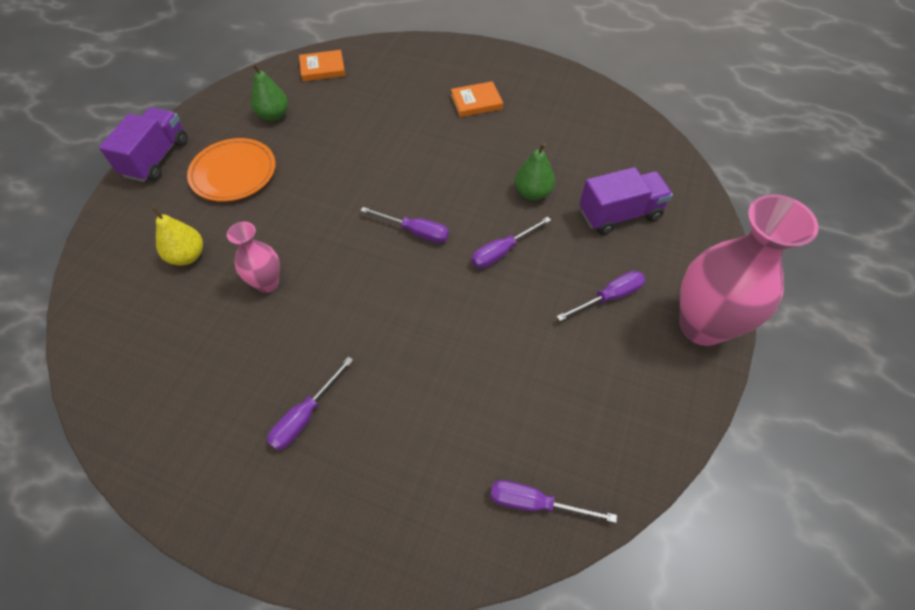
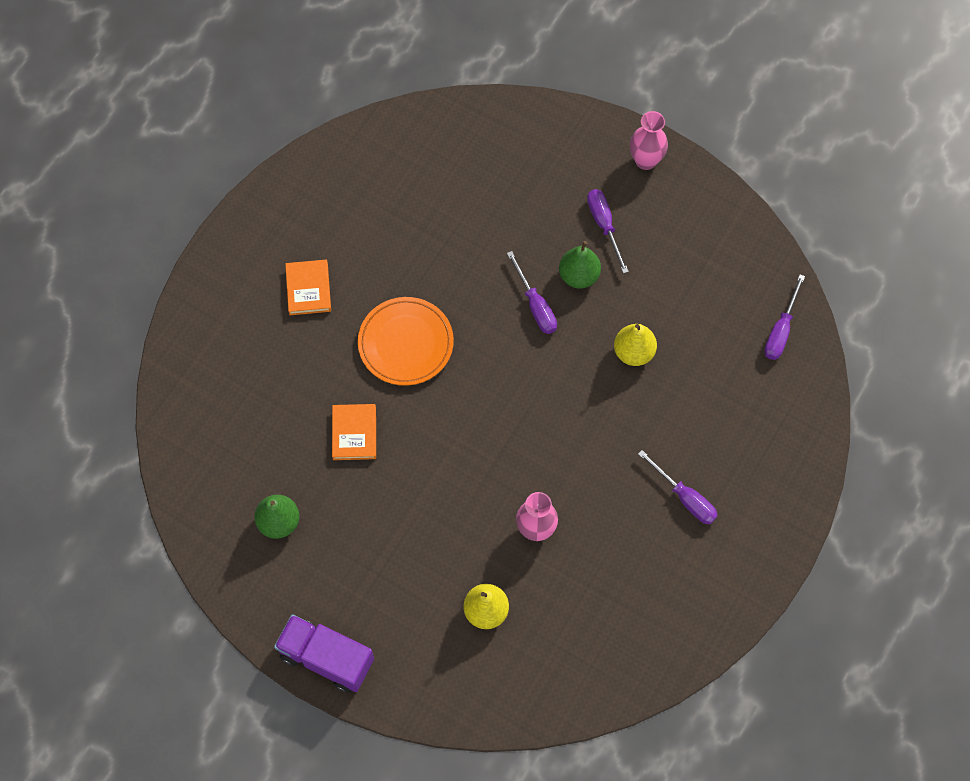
camera: 80 degrees left, 10 degrees up
(234, 173) = (371, 567): orange plate -> orange plate (406, 343)
(322, 68) = (200, 460): orange book -> orange book (354, 433)
(415, 232) = (495, 382): purple screwdriver -> none
(470, 343) = (633, 352): none -> yellow pear
(532, 193) = (464, 260): green pear -> green pear (579, 276)
(619, 214) = (508, 188): purple truck -> none
(702, 325) = (645, 160): pink vase -> pink vase, size x0.52

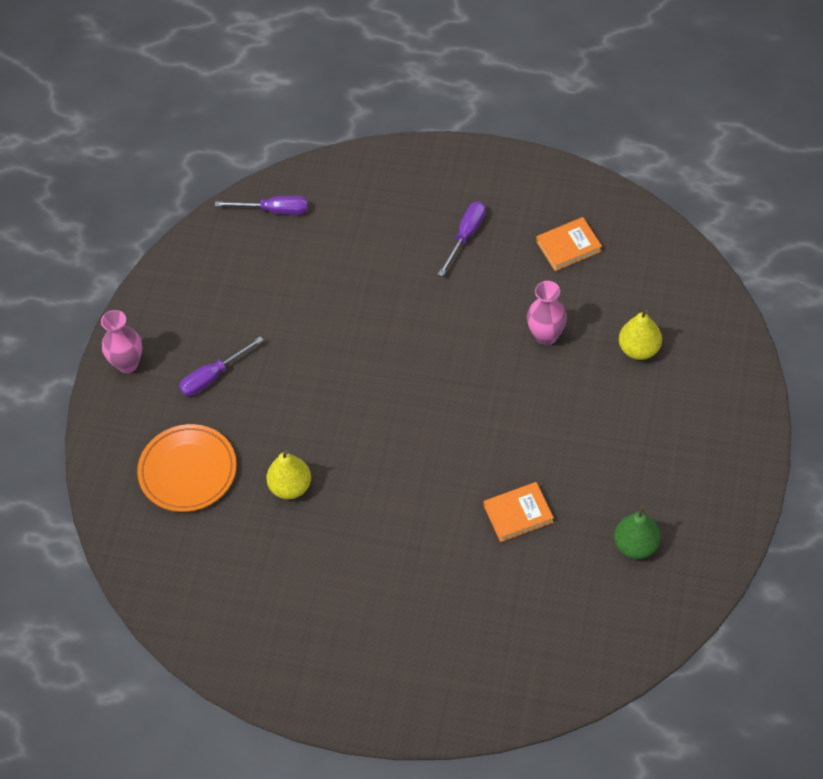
camera: 105 degrees left, 10 degrees down
(308, 289) = (379, 613): orange book -> orange book (568, 246)
(326, 658) = (744, 457): purple truck -> none
(406, 343) = (405, 503): orange plate -> orange plate (188, 471)
(535, 305) = (321, 406): purple screwdriver -> none
(579, 276) = (276, 381): green pear -> none
(633, 352) = (340, 313): yellow pear -> yellow pear (290, 487)

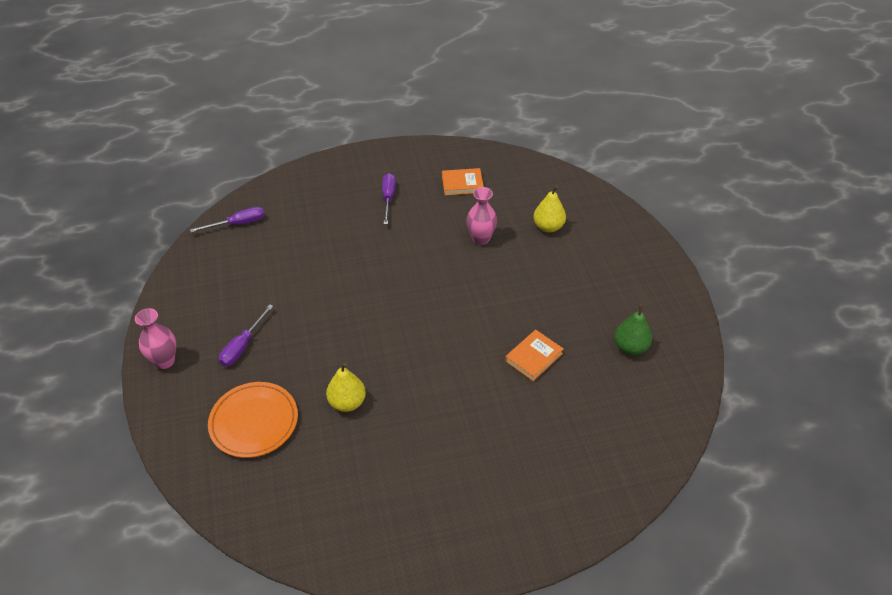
camera: 30 degrees left, 10 degrees down
(568, 246) = (462, 184): orange book -> orange book turned 45 degrees clockwise

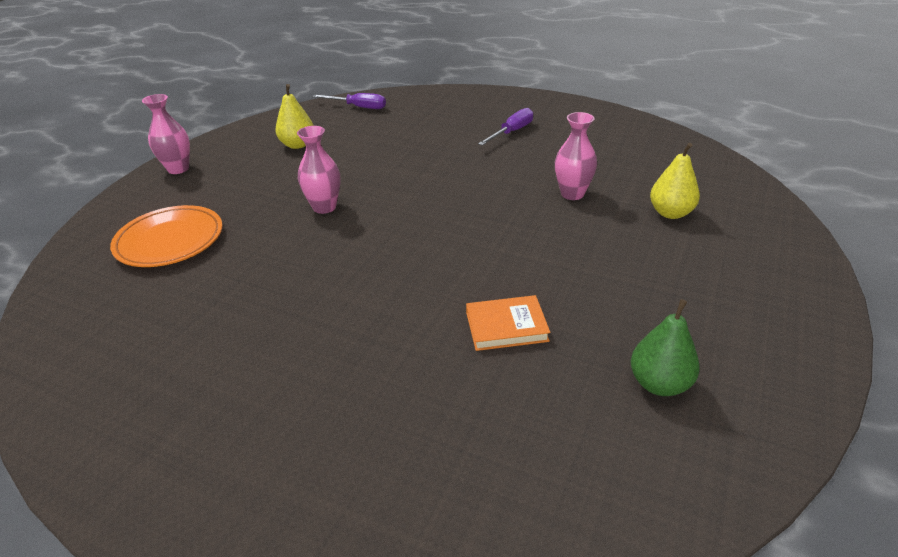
camera: 40 degrees right, 10 degrees down
(242, 346) = (244, 184): purple screwdriver -> none
(331, 334) = (324, 207): none -> pink vase
(347, 402) = (261, 266): yellow pear -> yellow pear (297, 145)
(462, 184) = (604, 146): orange book -> none

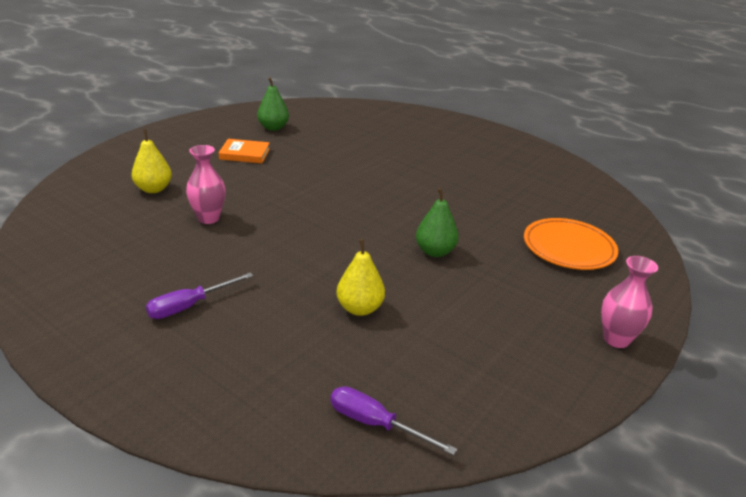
camera: 170 degrees left, 5 degrees down
(297, 145) = (471, 349): yellow pear -> yellow pear (360, 308)
(324, 207) = (435, 251): pink vase -> green pear
(506, 326) = (329, 156): orange book -> orange book (244, 154)

